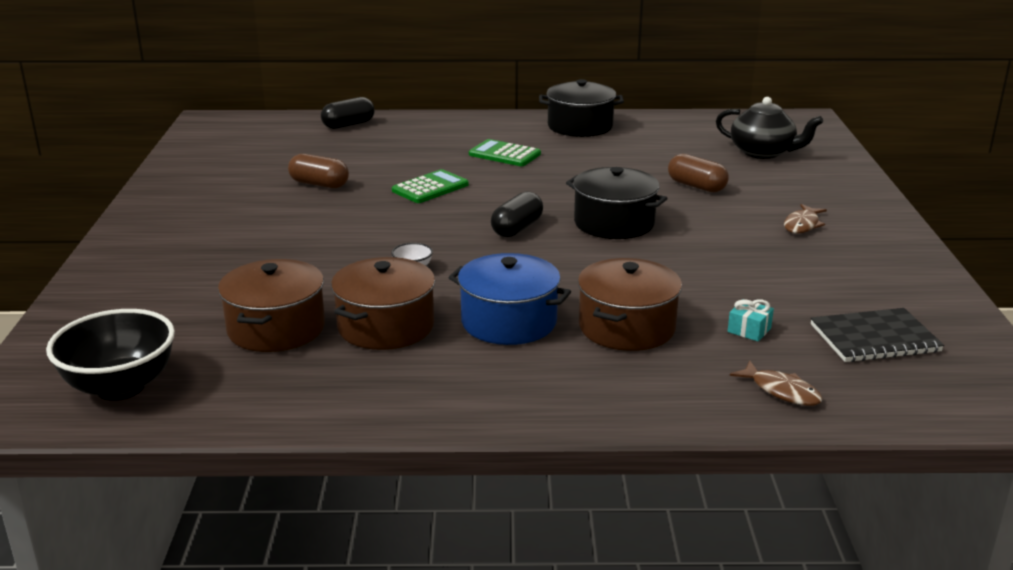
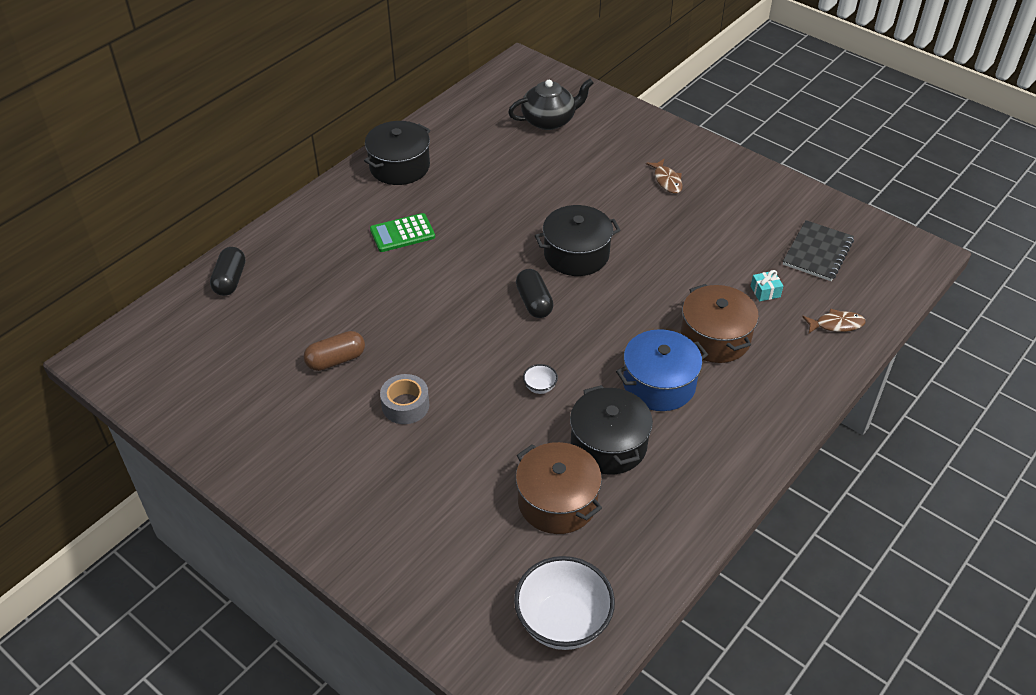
camera: 50 degrees left, 20 degrees up
(120, 387) = (563, 622): black bowl -> white bowl
(306, 225) = (405, 405): none -> grey tape
(385, 326) = (608, 444): brown pot -> black pot
(430, 188) = (416, 305): green calculator -> none
(696, 186) = (565, 183): brown capsule -> none

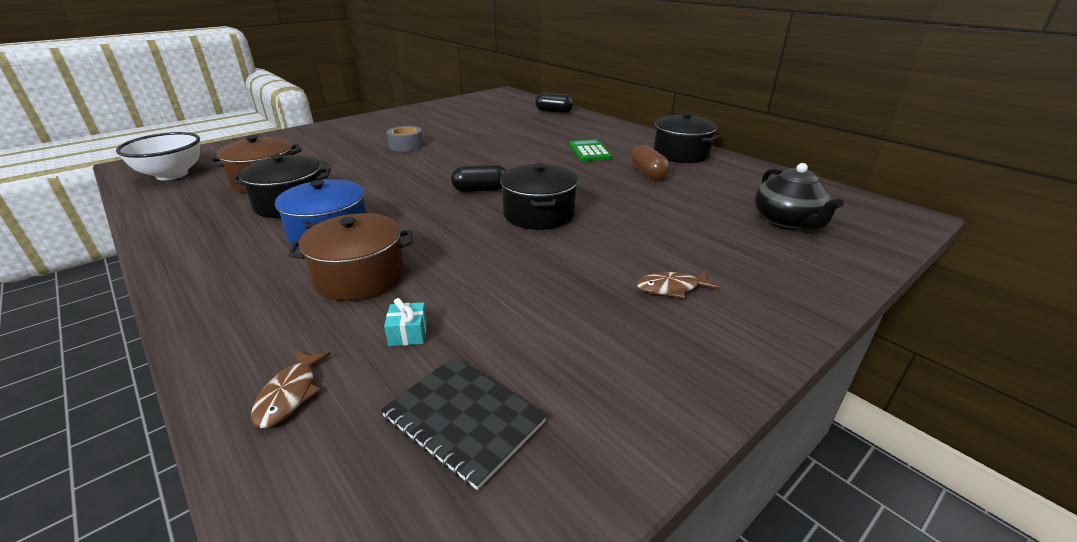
camera: 100 degrees right, 15 degrees down
(336, 360) = (464, 131): brown capsule -> brown capsule (648, 173)
(540, 387) = (380, 184): white bowl -> none

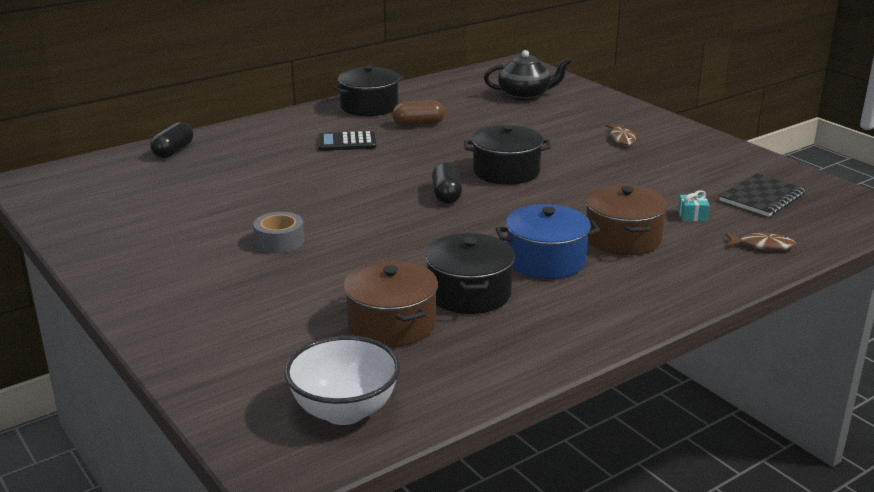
camera: 85 degrees left, 5 degrees down
(589, 151) = (346, 142): green calculator -> black calculator

